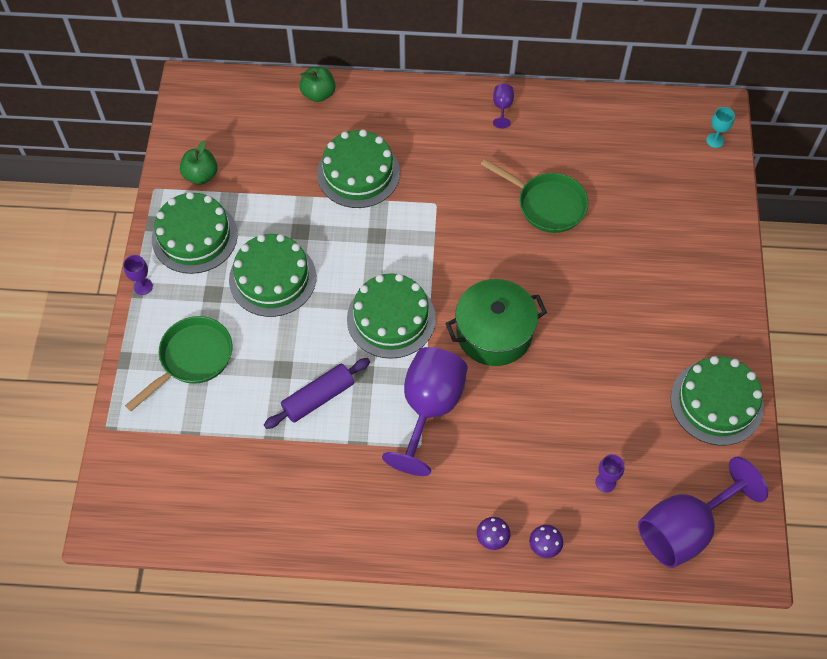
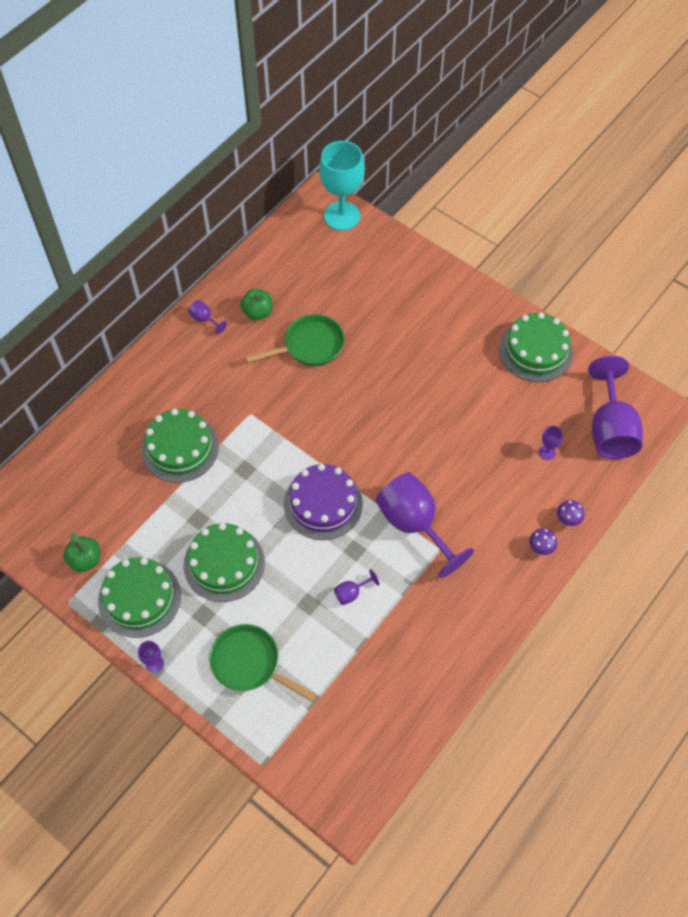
camera: 55 degrees left, 0 degrees up
(192, 358) = (250, 663): green pan -> green pan turned 45 degrees counterclockwise
(318, 94) = (83, 430): green apple -> green apple (257, 312)
(318, 398) = (351, 593): purple rolling pin -> purple goblet
(391, 318) = (323, 503): green cake -> purple cake
(494, 333) = (386, 445): green pot -> none
(715, 140) = (342, 216): turquoise goblet -> turquoise goblet, size x2.44

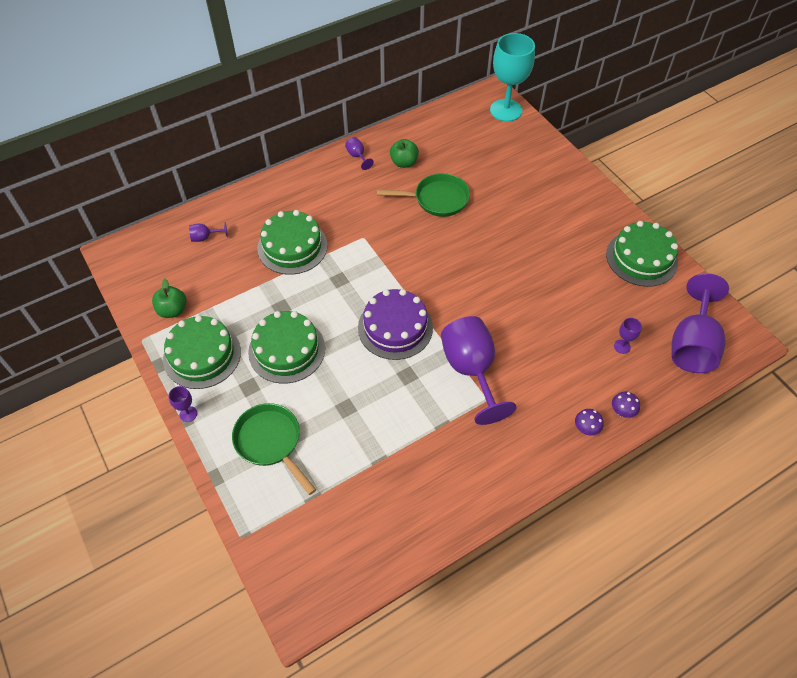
camera: 20 degrees right, 5 degrees down
(351, 593) = (389, 411): purple goblet -> purple goblet (205, 237)

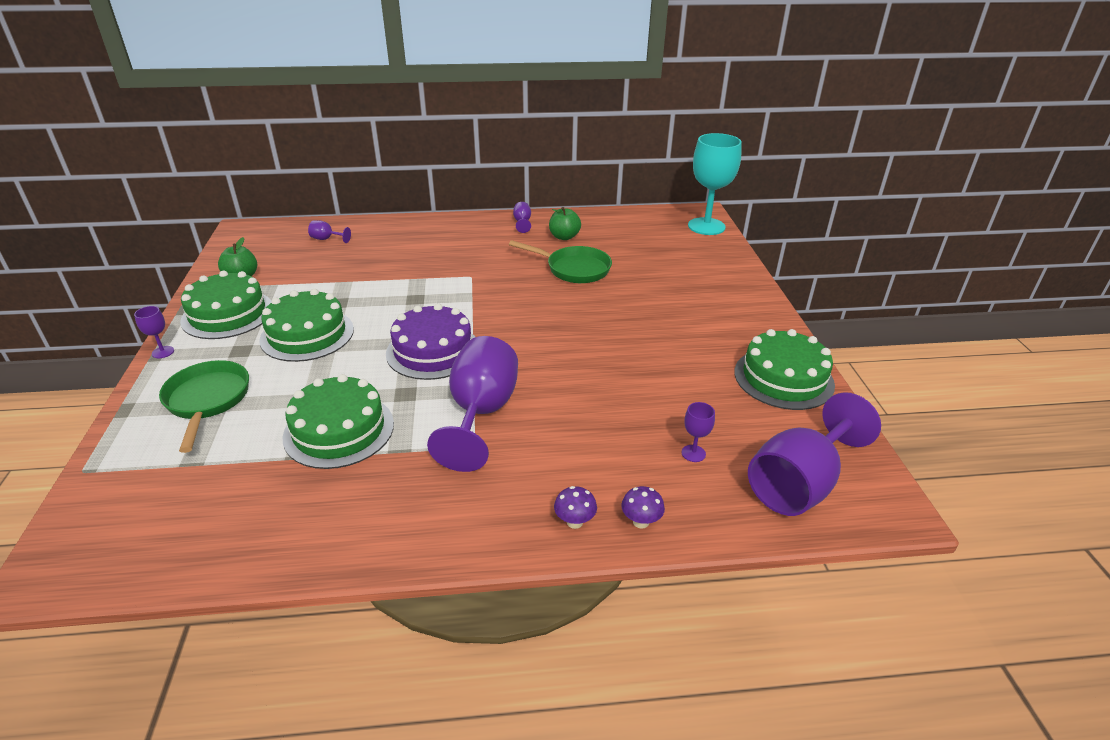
camera: 25 degrees right, 20 degrees down
(292, 246) = (396, 265): green cake -> green cake (339, 430)

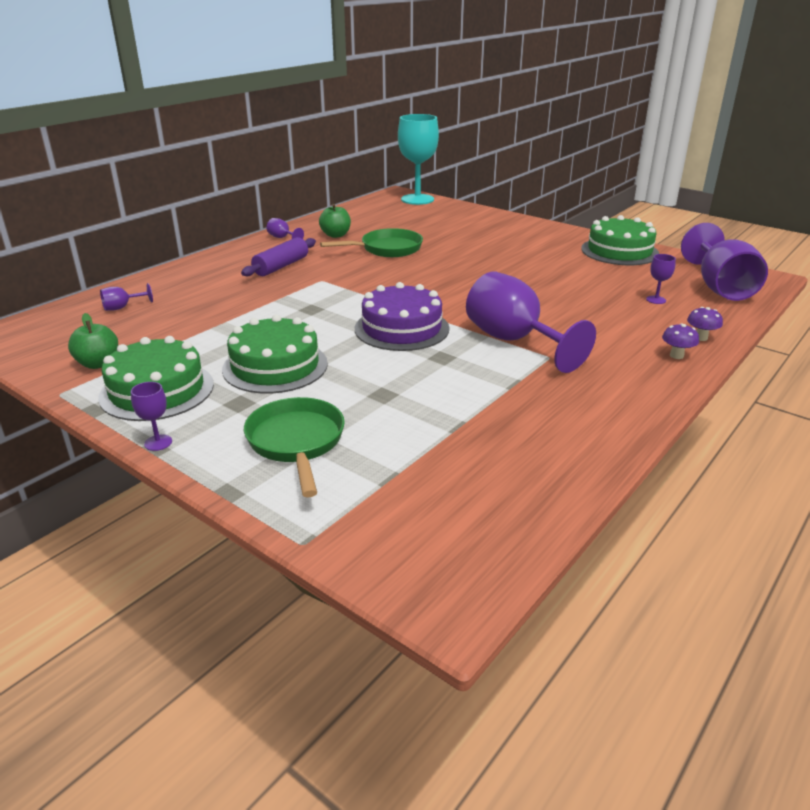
camera: 45 degrees left, 5 degrees down
(207, 400) = (296, 442): green pan -> green pan turned 45 degrees clockwise
(339, 430) = (448, 397): green cake -> none
(471, 249) = (281, 266): none -> purple rolling pin

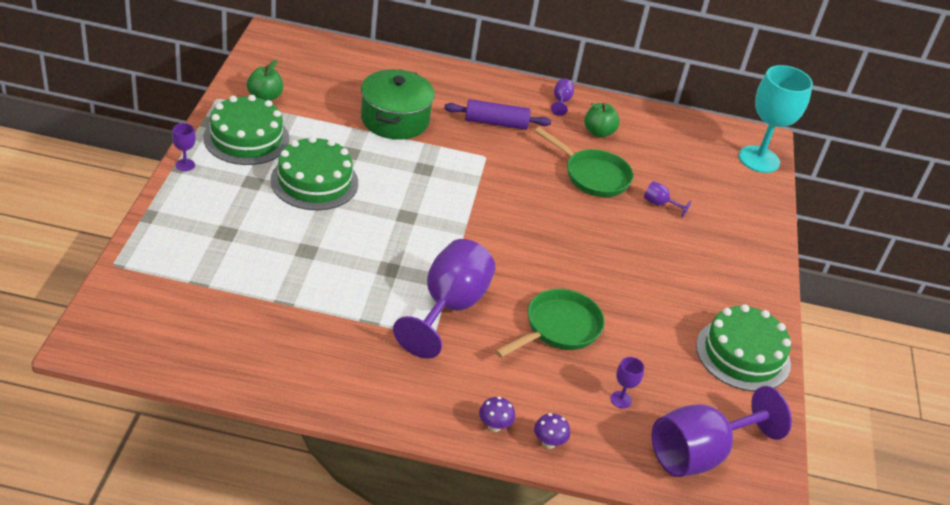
camera: 55 degrees right, 10 degrees up
(122, 307) = (354, 70): purple goblet -> purple goblet (659, 204)
(224, 306) = (395, 120): none -> green pot
(296, 442) = (218, 227): green pan -> green pan (559, 328)
(401, 328) = (424, 232): purple cake -> none

